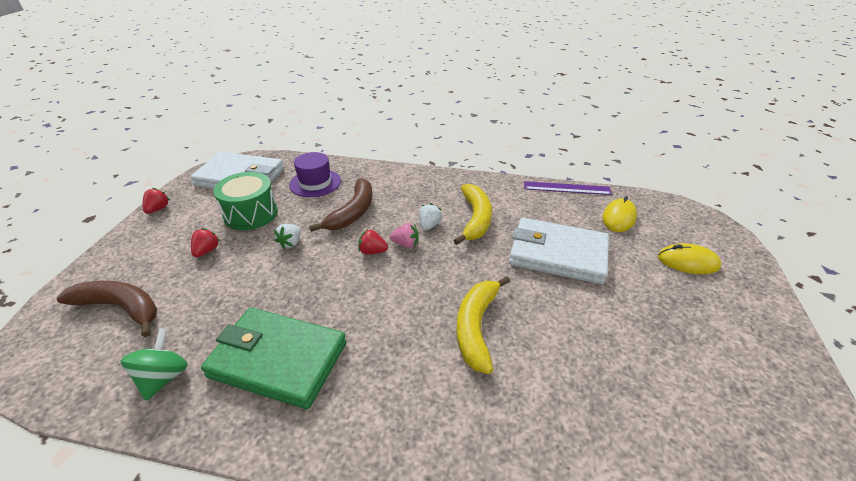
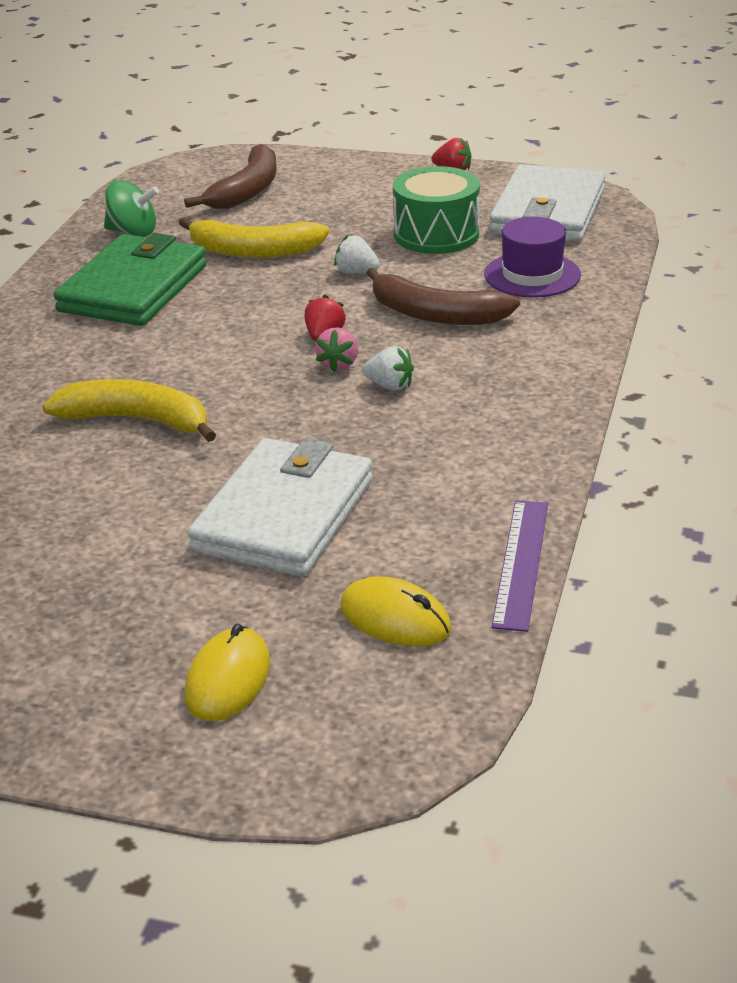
camera: 95 degrees right, 5 degrees down
(207, 251) = (347, 218): red strawberry -> none
(475, 219) = (406, 434): yellow banana -> yellow banana (254, 251)

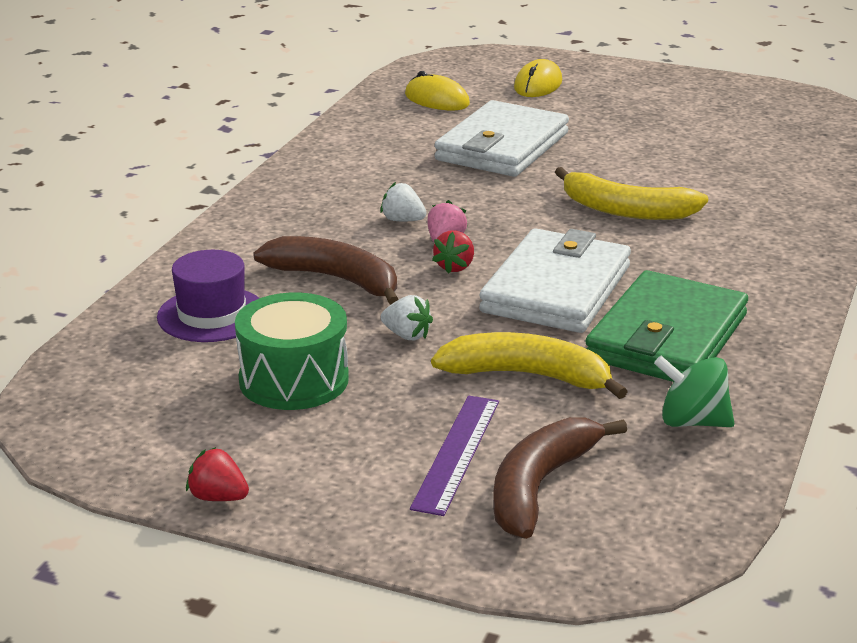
camera: 175 degrees left, 5 degrees down
(520, 563) = (348, 116): purple ruler -> purple ruler (457, 453)
(548, 212) = (133, 402): white wallet -> white wallet (556, 289)

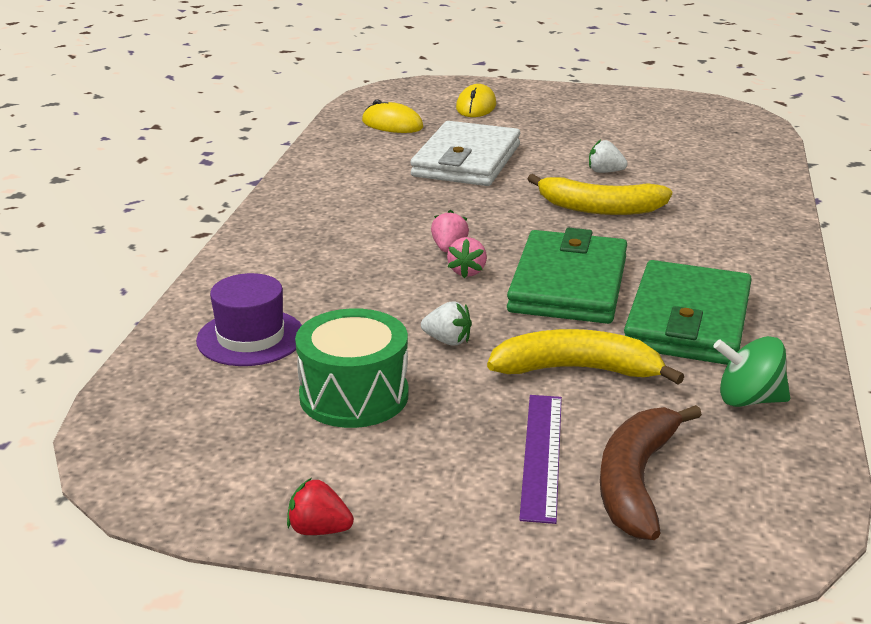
camera: 10 degrees left, 0 degrees up
(336, 279) = (360, 293): brown banana -> none
(403, 220) = (402, 232): white strawberry -> white strawberry (605, 172)
(455, 267) = (467, 271): red strawberry -> pink strawberry
(556, 289) = (568, 284): white wallet -> green wallet

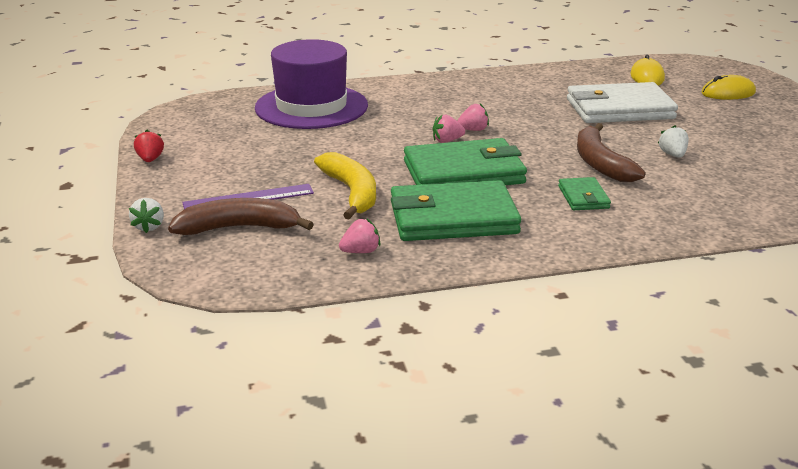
camera: 65 degrees right, 0 degrees up
(250, 338) = (311, 107): purple hat -> purple hat, size x1.77
(354, 396) = (273, 142): green drum -> none
(447, 341) = (353, 152): white strawberry -> white strawberry (149, 227)
(599, 208) = (600, 163): yellow banana -> brown banana
(676, 239) = (583, 197): none -> green wallet
(748, 400) = (360, 251): green spinning top -> pink strawberry

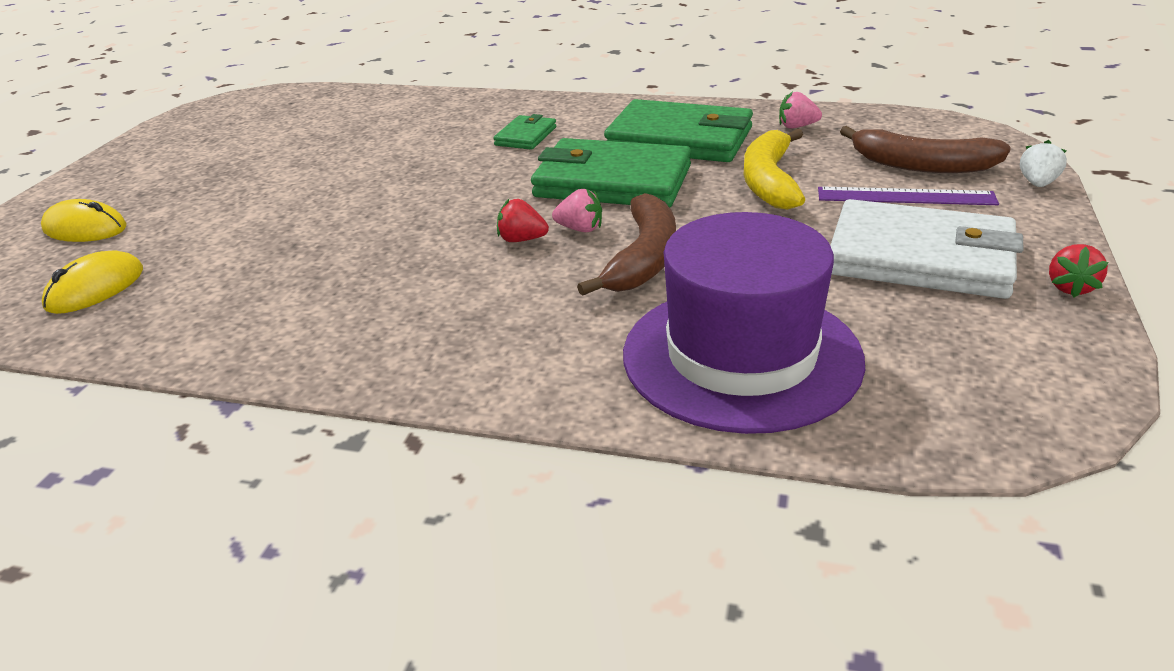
camera: 150 degrees left, 5 degrees up
(473, 130) = (522, 240): pink strawberry -> red strawberry
(600, 163) = (447, 164): brown banana -> brown banana (644, 258)
(619, 109) = (274, 233): white wallet -> white wallet (920, 258)
(672, 155) = (355, 160): white strawberry -> none

